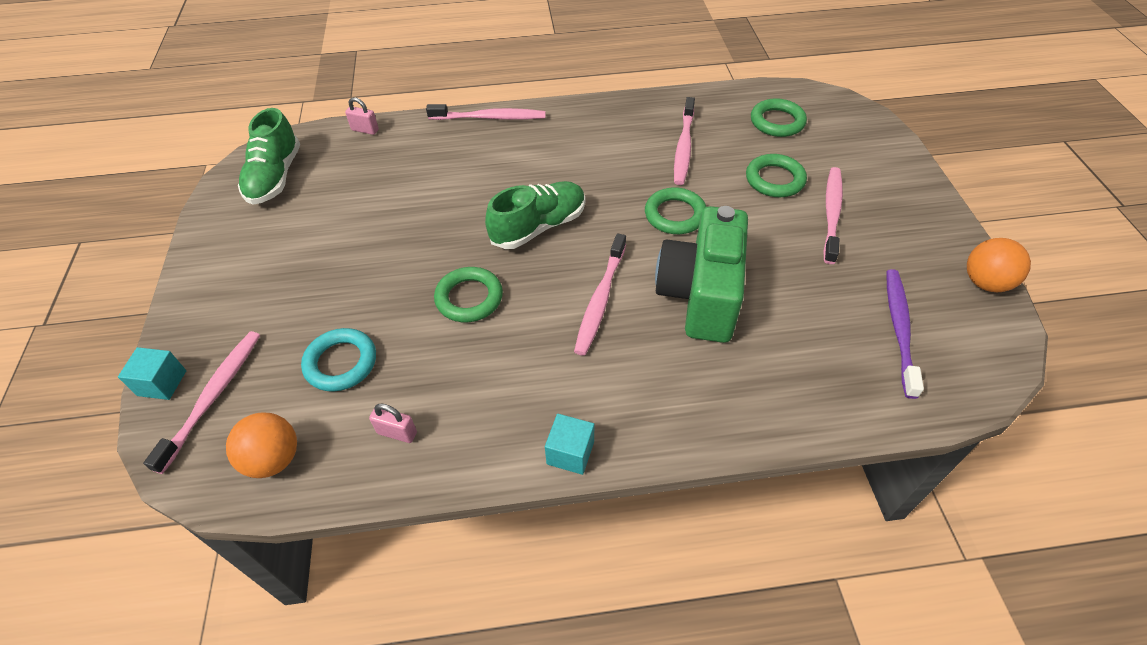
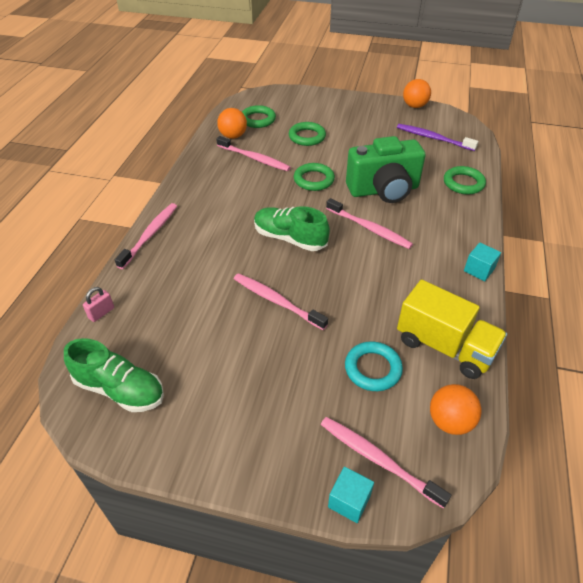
camera: 70 degrees left, 5 degrees down
(397, 433) = (444, 346): pink padlock -> yellow truck
(469, 298) = (340, 287): green ring -> green ring (463, 183)
(539, 227) = (290, 238): green shoe -> green shoe turned 45 degrees counterclockwise
(700, 295) = (383, 190): green camera -> green camera turned 45 degrees counterclockwise
(719, 113) = (233, 136): none -> orange ball
(832, 213) = (345, 128): pink toothbrush -> pink toothbrush (276, 301)

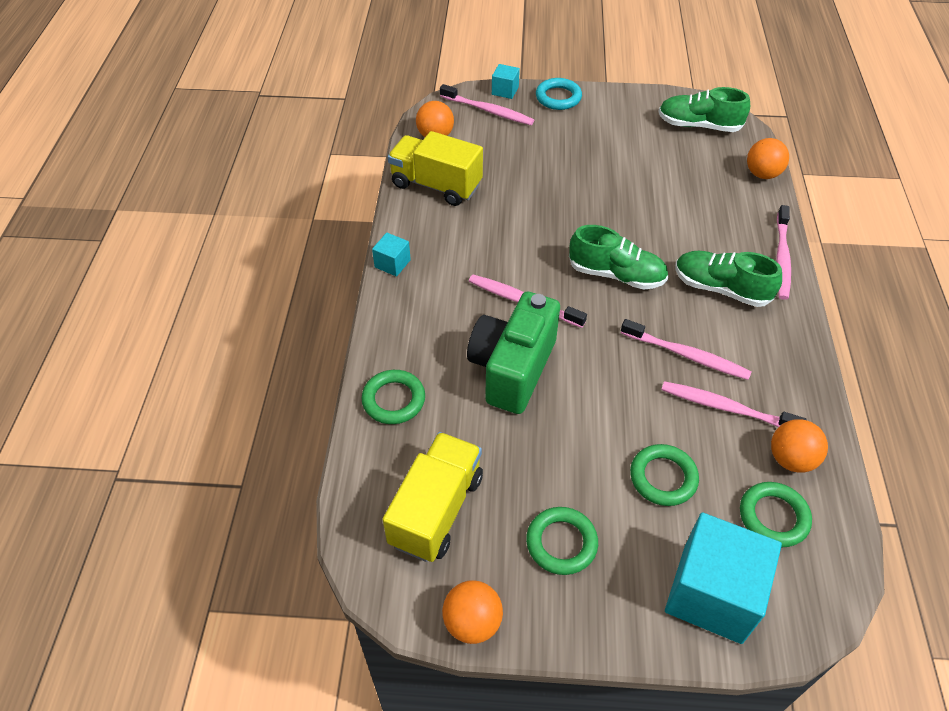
camera: 170 degrees right, 5 degrees up
(101, 313) = (762, 174): pink padlock -> orange ball
(214, 219) = (720, 288): none -> green shoe
(276, 301) = (603, 204): pink toothbrush -> pink toothbrush (687, 355)
(302, 103) = (712, 593): none -> turquoise cube
(314, 180) = (618, 375): green ring -> green ring (561, 543)
(373, 369) = (499, 161): turquoise ring -> turquoise ring (558, 97)
(383, 190) = (512, 368): green camera -> green camera turned 45 degrees counterclockwise
(433, 138) = (436, 510): purple toothbrush -> yellow truck

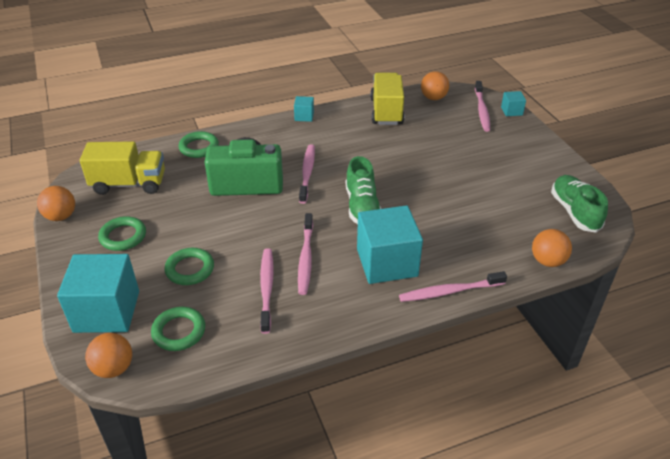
camera: 65 degrees right, 10 degrees down
(558, 97) = (530, 135): turquoise ring -> none
(720, 288) = (387, 262): green shoe -> turquoise cube
(791, 459) = (235, 332): orange ball -> orange ball (114, 368)

